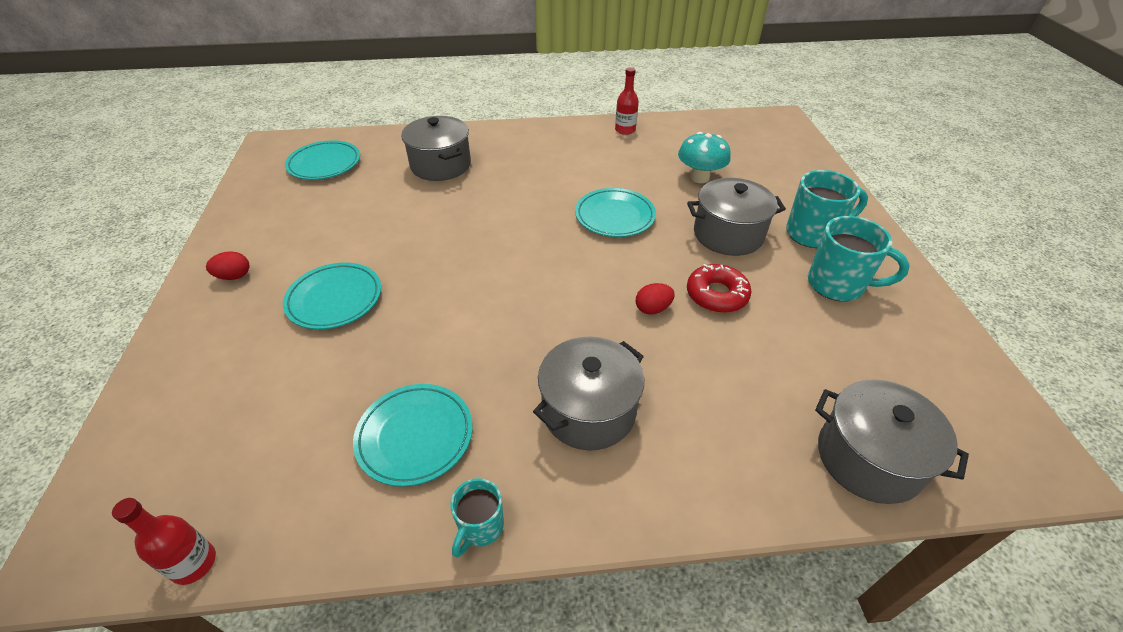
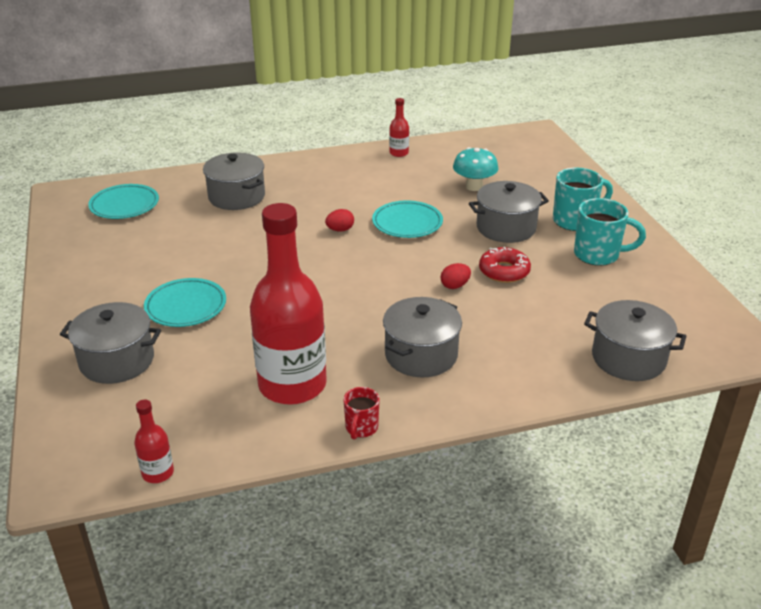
camera: 10 degrees left, 10 degrees down
(227, 367) = (117, 360): none -> grey pot
(234, 276) = (87, 299): red egg -> red egg (340, 230)
(415, 436) = (292, 385): turquoise plate -> red bottle
(480, 527) = (361, 428): turquoise mug -> red mug

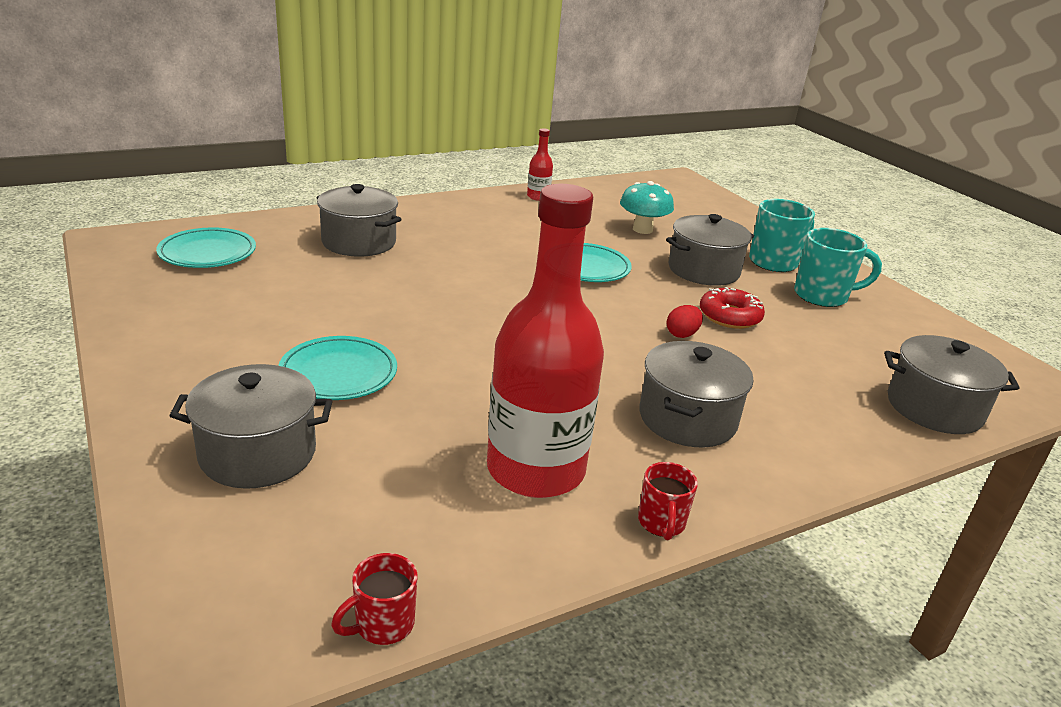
camera: 15 degrees left, 5 degrees down
(158, 473) = (382, 625): red bottle -> red mug
(340, 230) = (508, 276): red egg -> none

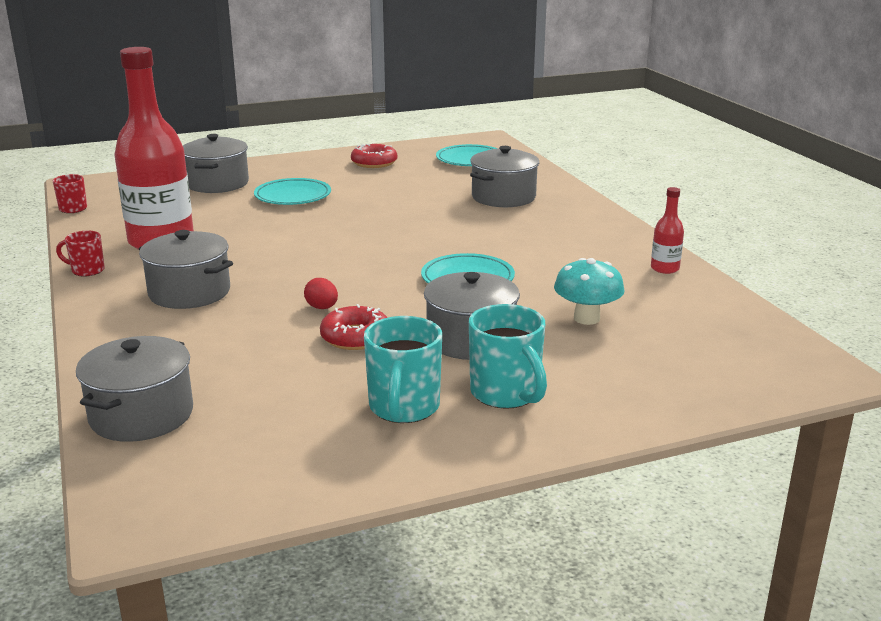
camera: 100 degrees right, 5 degrees down
(191, 316) = (374, 163): none -> red donut

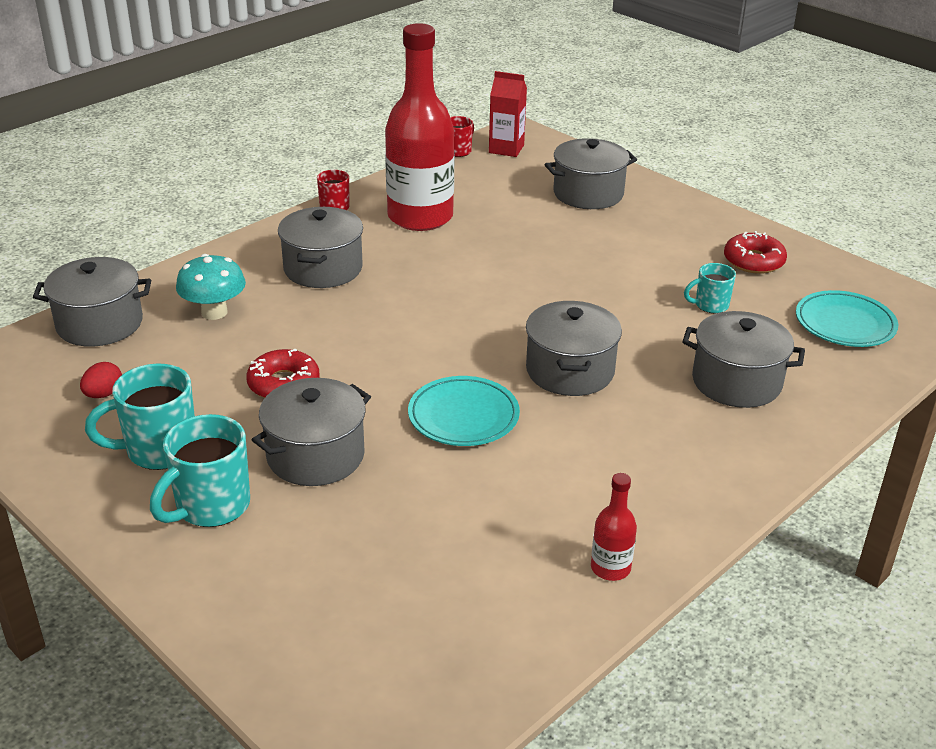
camera: 65 degrees right, 10 degrees up
(101, 193) = (506, 149): none -> red carton
(293, 196) = (595, 245): turquoise plate -> none
(322, 308) = (334, 346): red egg -> red egg (103, 394)
(411, 184) = (710, 305): none -> turquoise mug
(445, 236) = (570, 371): none -> grey pot
(586, 318) = (415, 527): turquoise mushroom -> turquoise mushroom (214, 312)

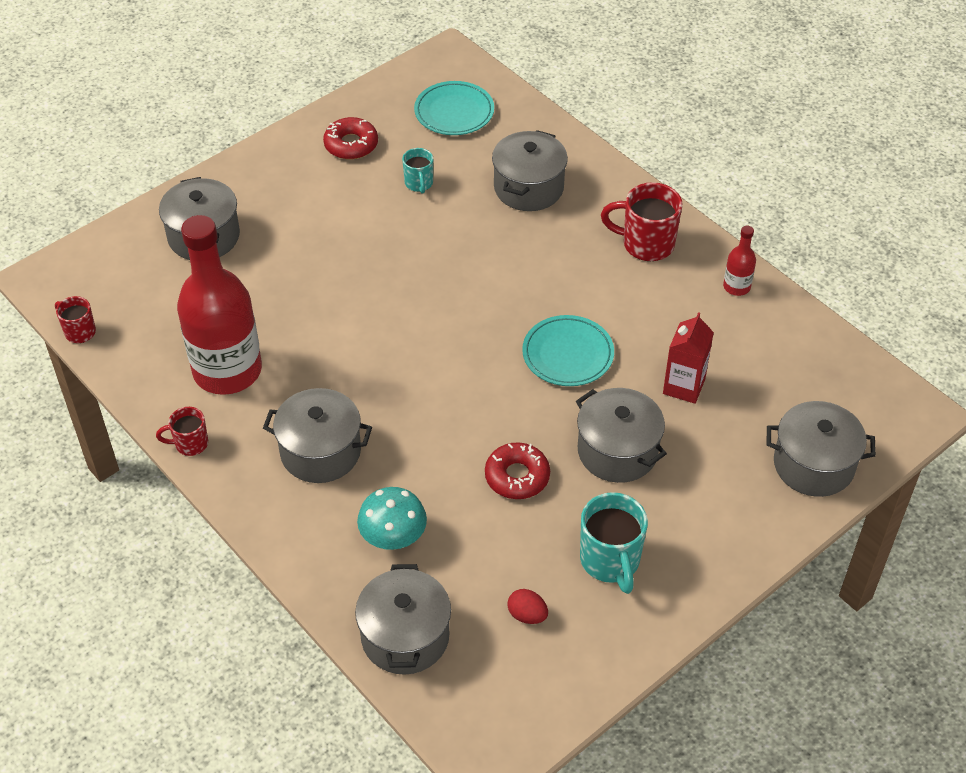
camera: 85 degrees left, 15 degrees up
(211, 507) = (681, 518): turquoise mug -> none
(506, 149) = (85, 291): red carton -> red carton (684, 386)
(570, 371) = (508, 283): grey pot -> grey pot (813, 465)
(668, 480) = (646, 244): none -> red mug

